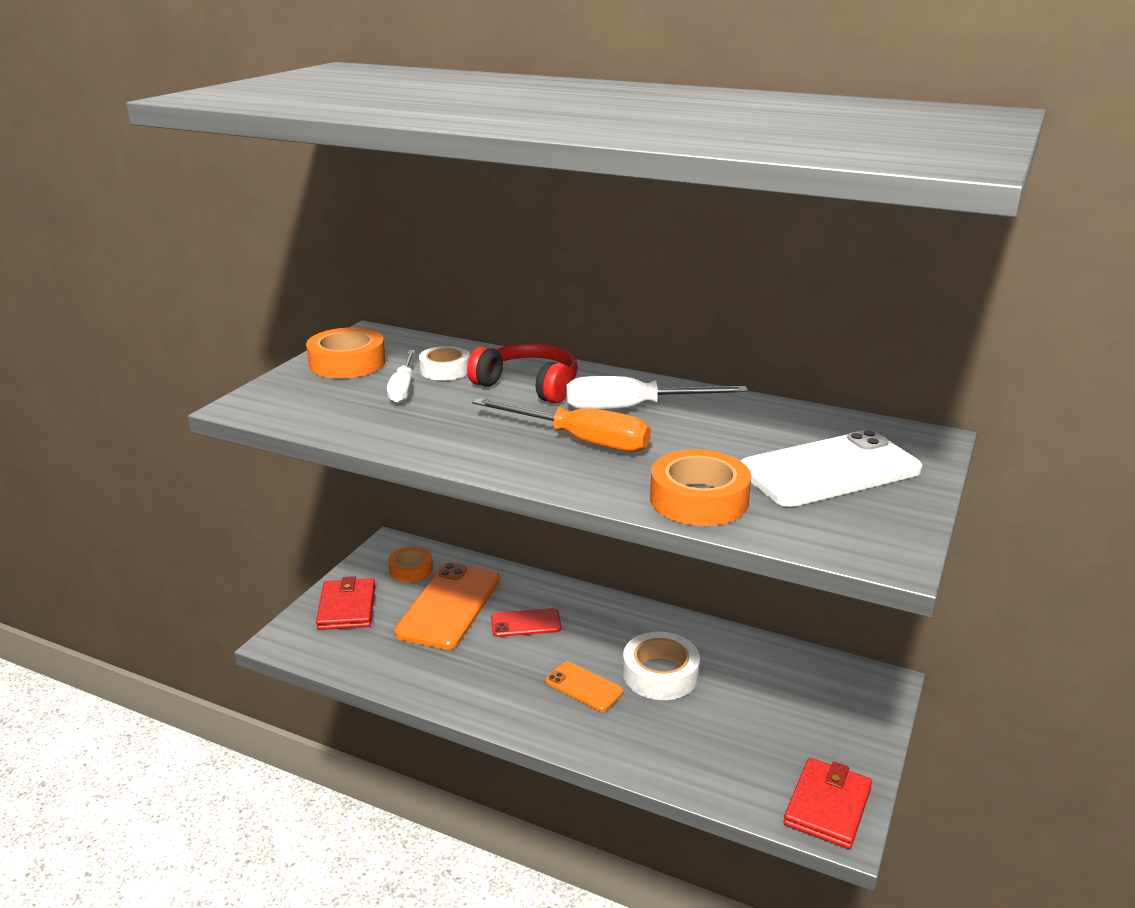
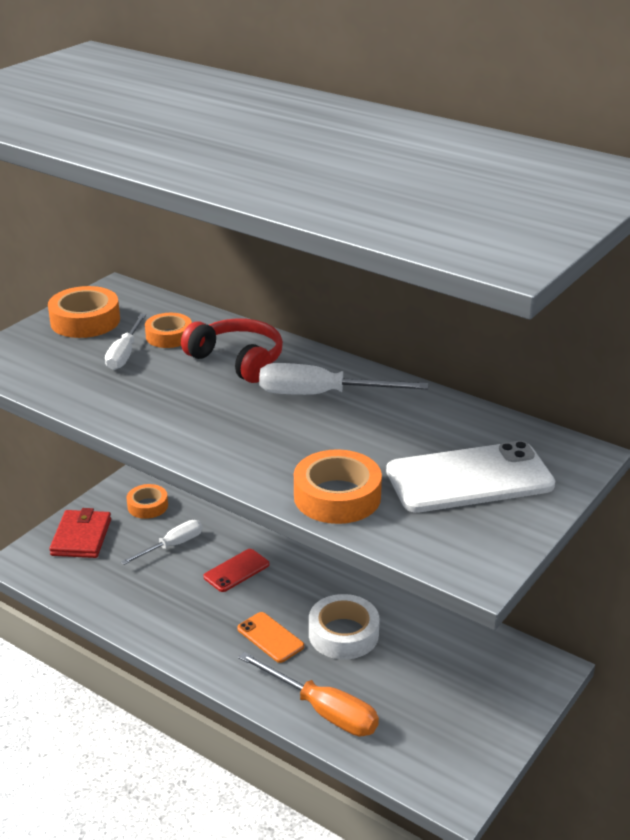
camera: 10 degrees right, 5 degrees up
(445, 370) = (169, 336): white tape -> orange tape
(449, 606) = (172, 546): orange phone -> white screwdriver
(526, 623) = (236, 571): red phone -> red phone turned 45 degrees counterclockwise
(580, 440) = (259, 425): orange screwdriver -> orange screwdriver (322, 710)
(827, 806) = (451, 775): red wallet -> none

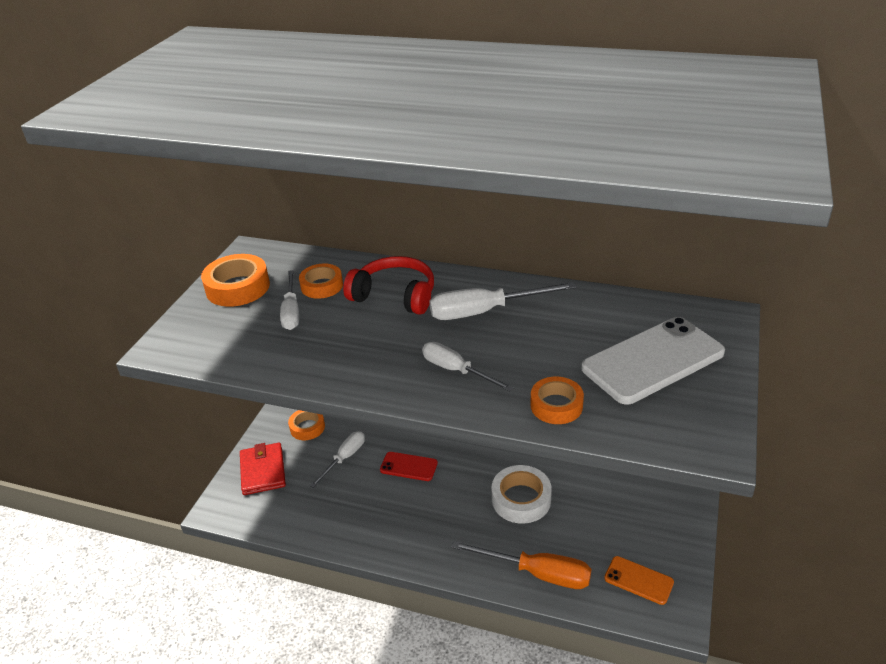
camera: 15 degrees left, 5 degrees up
(236, 571) = (408, 467): red phone -> red phone turned 75 degrees clockwise
(256, 442) = (456, 370): none -> white screwdriver
(270, 637) = (464, 519): orange phone -> orange phone (638, 580)
(337, 496) = (556, 405): orange tape -> orange tape, size x0.66

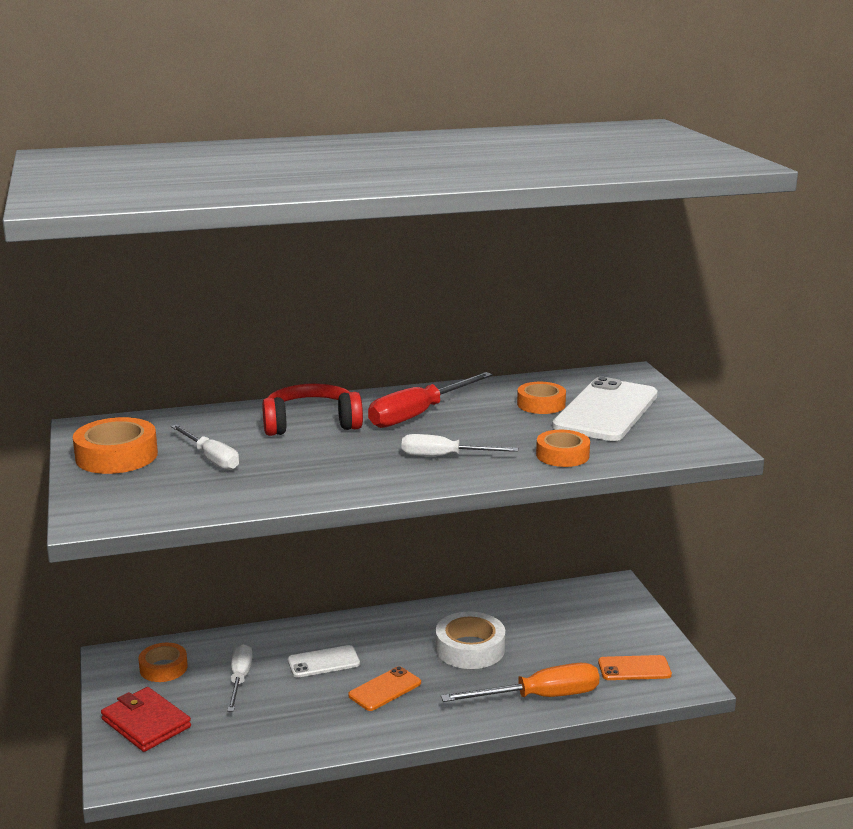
camera: 35 degrees left, 15 degrees down
(322, 286) = (218, 434): orange tape -> orange tape (541, 404)
(408, 467) = (323, 662): red phone -> white phone
(430, 511) = (385, 689): none -> orange phone
(485, 311) = (418, 414): white screwdriver -> red screwdriver

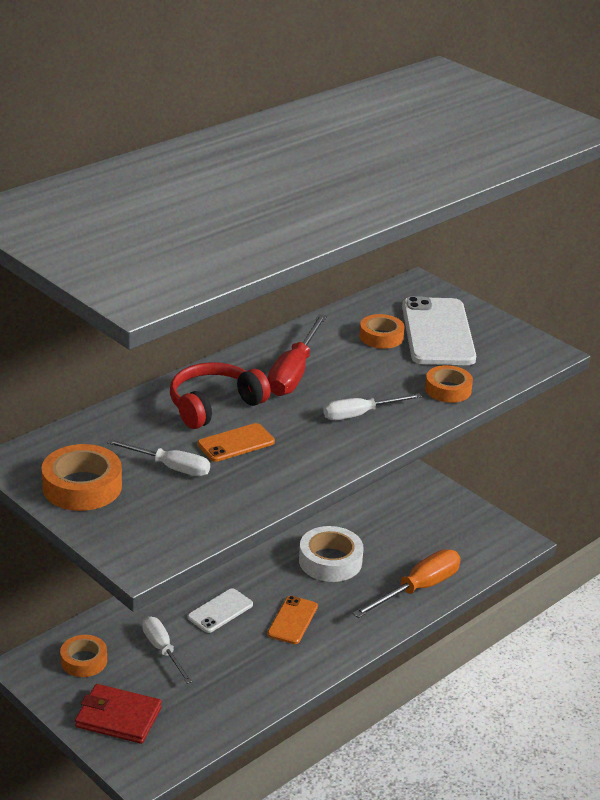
camera: 30 degrees left, 10 degrees up
(634, 669) = (469, 541): orange phone -> orange phone (236, 443)

